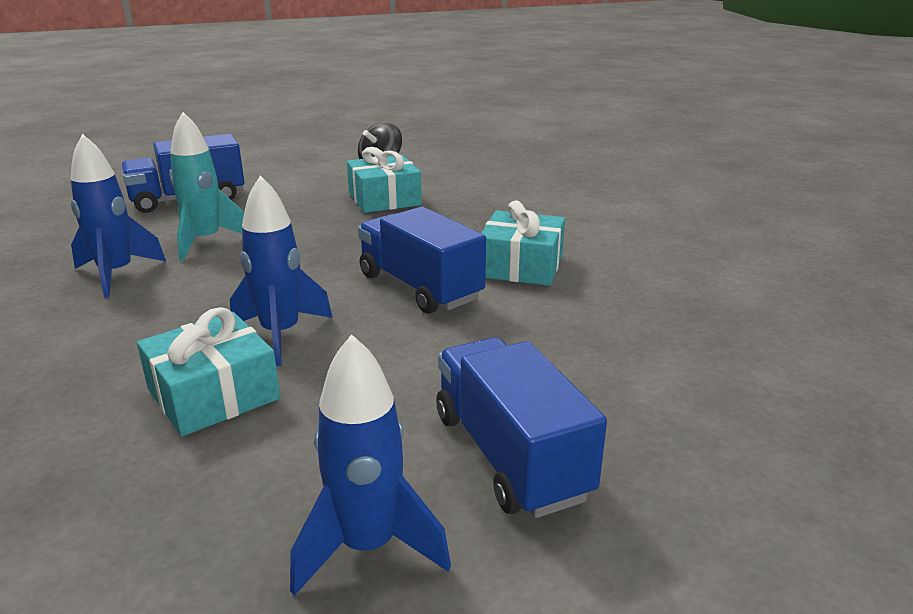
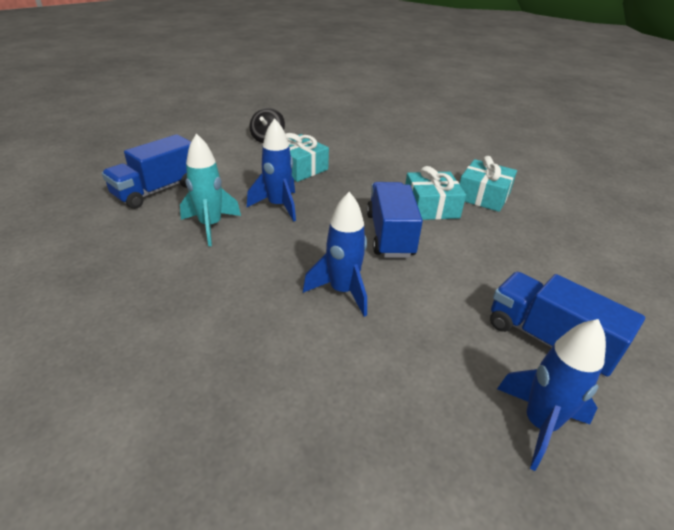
camera: 25 degrees left, 10 degrees up
(116, 274) = (173, 268): blue rocket -> blue rocket (278, 206)
(213, 394) = (347, 349): turquoise gift -> turquoise gift (483, 196)
(420, 287) = (390, 235): blue truck -> blue truck turned 60 degrees clockwise

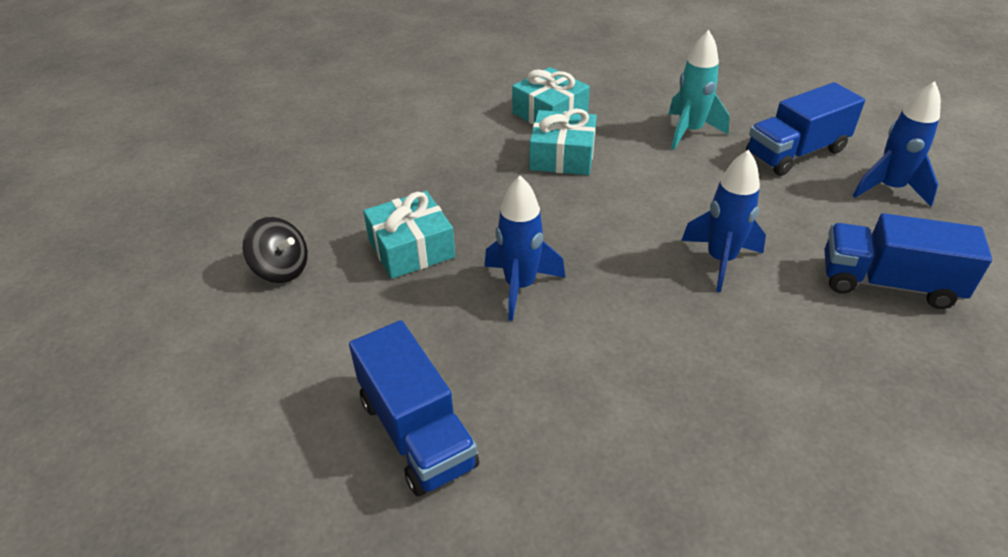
camera: 70 degrees left, 5 degrees up
(210, 226) = (555, 365): turquoise rocket -> turquoise rocket (690, 132)
(390, 235) = (616, 201): blue truck -> blue truck (888, 283)

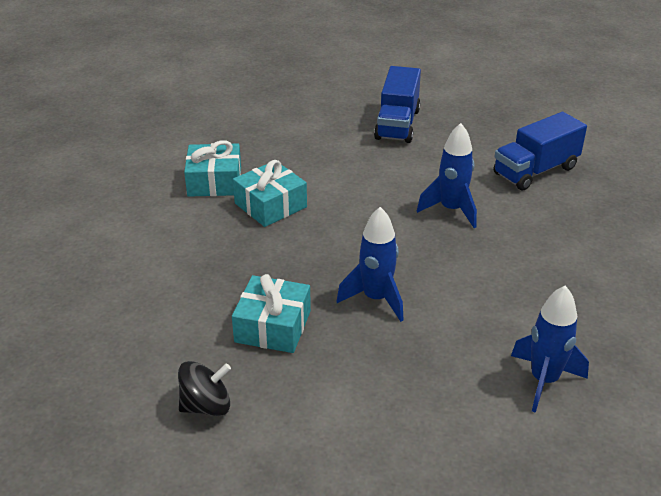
camera: 50 degrees left, 5 degrees down
(416, 432) = (453, 416): blue truck -> none
(690, 132) = (322, 144): turquoise rocket -> none
(889, 188) = (468, 119): blue rocket -> blue rocket (544, 380)

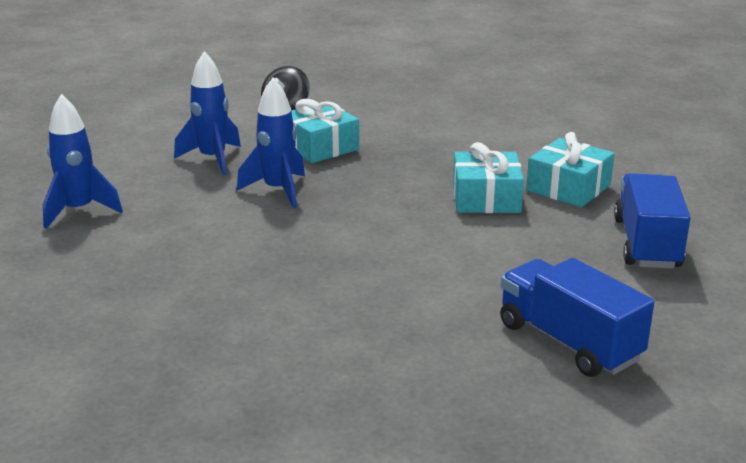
camera: 130 degrees right, 10 degrees down
(451, 210) = (331, 282): blue rocket -> blue rocket (213, 159)
(535, 171) = (311, 385): blue truck -> blue truck (647, 243)

